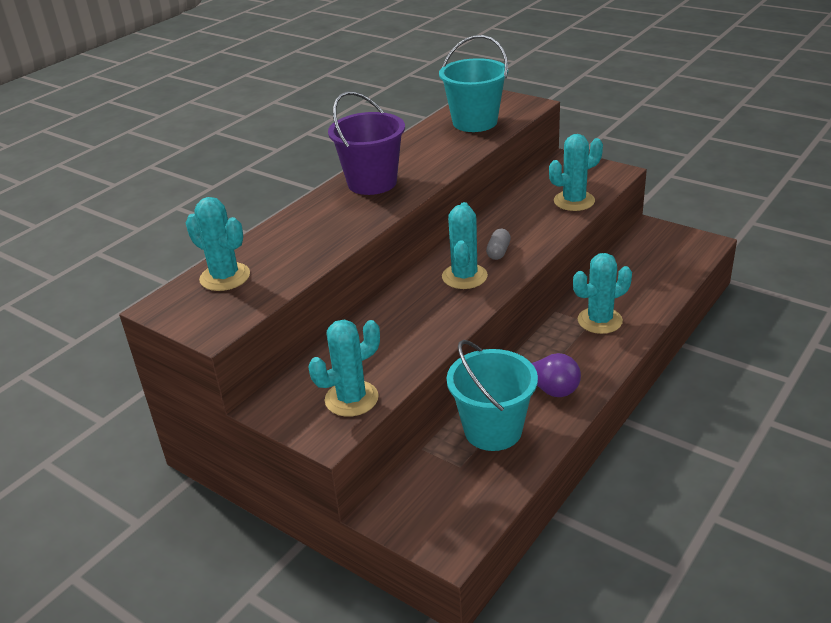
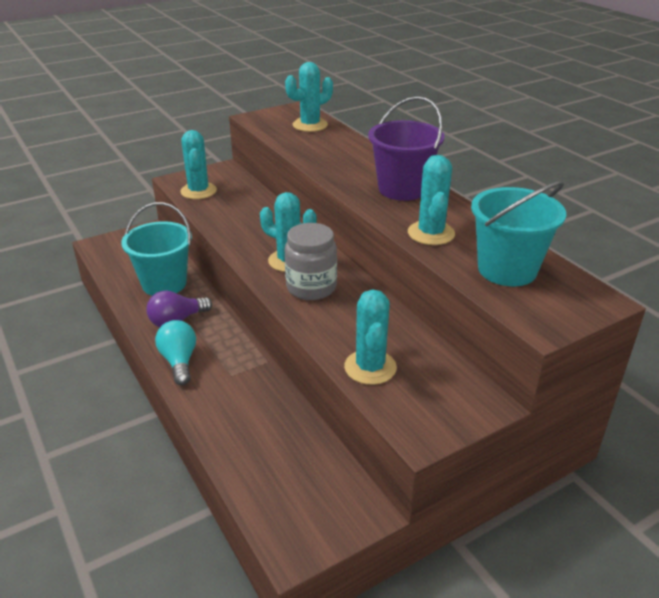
camera: 110 degrees right, 0 degrees up
(498, 252) = (311, 287): grey capsule -> grey jar
(599, 320) = (228, 382): turquoise cactus -> turquoise cactus (431, 233)
(601, 358) = (179, 361): none -> turquoise light bulb

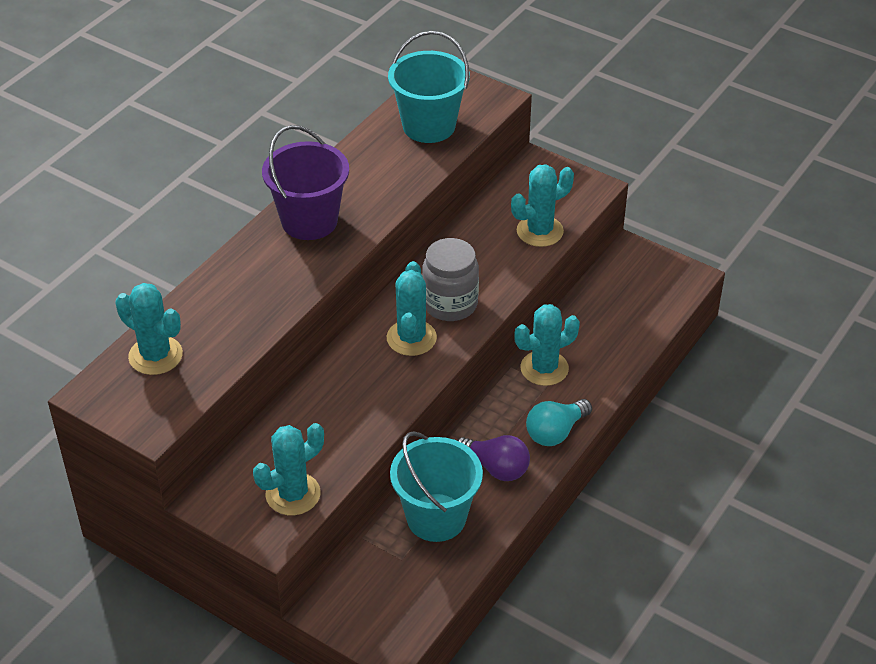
camera: 115 degrees left, 10 degrees up
(431, 233) = (394, 180): turquoise cactus -> turquoise cactus (544, 368)

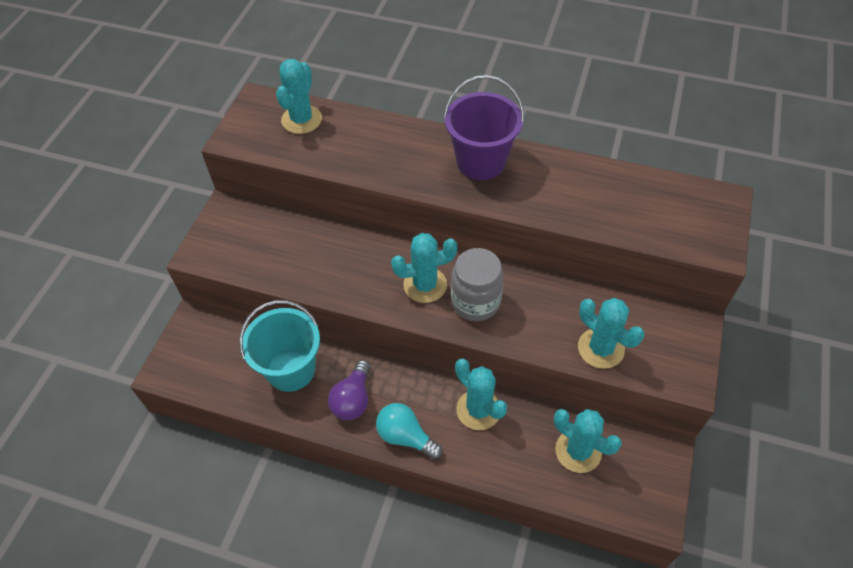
camera: 75 degrees right, 10 degrees up
(293, 494) = (240, 255): turquoise cactus -> turquoise cactus (578, 451)
(429, 126) = (646, 208): turquoise bucket -> none

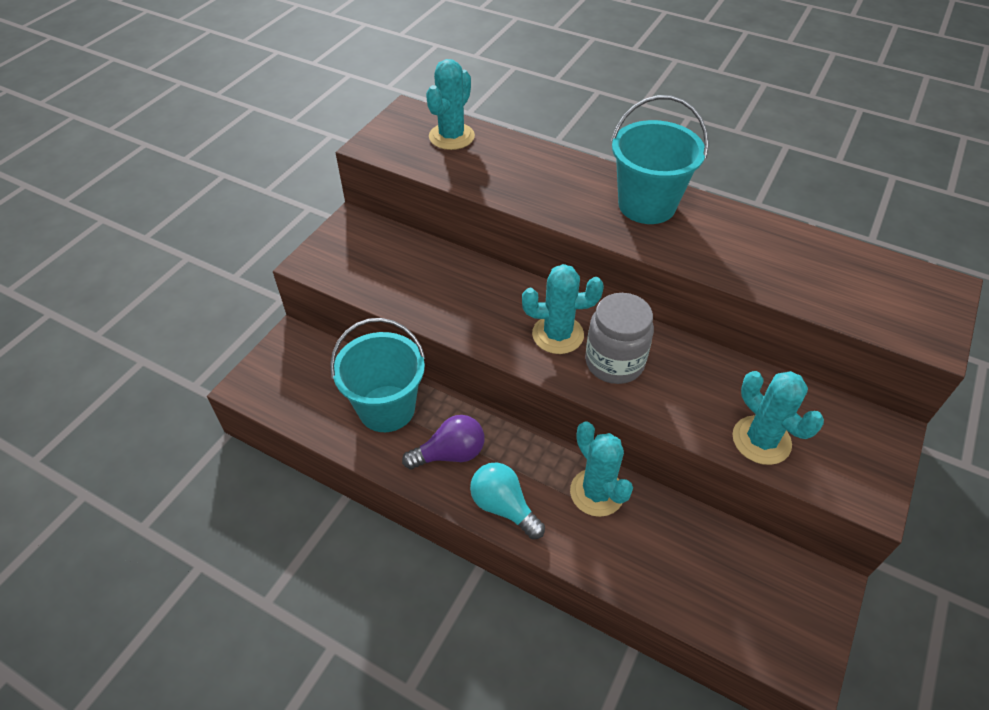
camera: 10 degrees right, 5 degrees down
(353, 399) = (450, 454): purple light bulb -> purple light bulb turned 135 degrees counterclockwise
(480, 162) = (647, 205): purple bucket -> turquoise bucket
(578, 451) = (713, 564): turquoise cactus -> none

